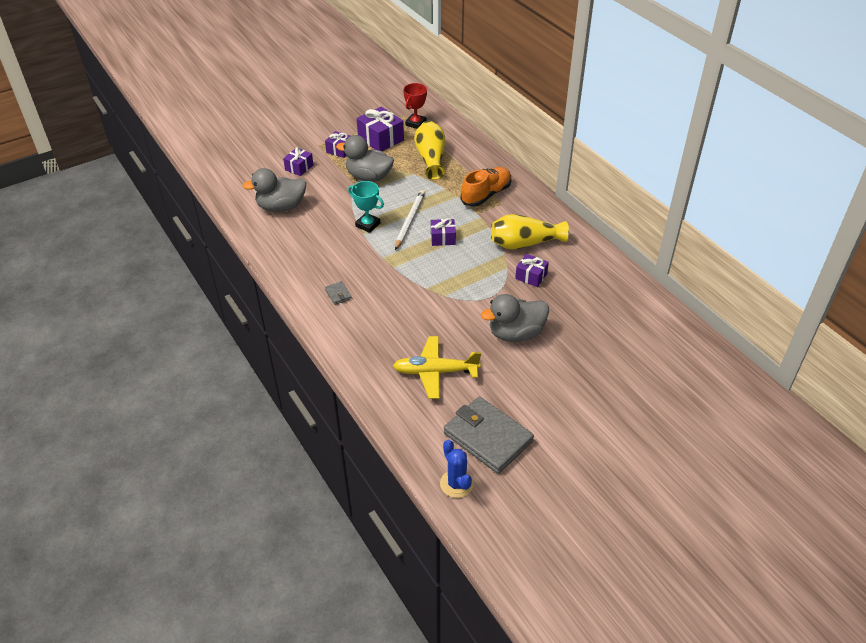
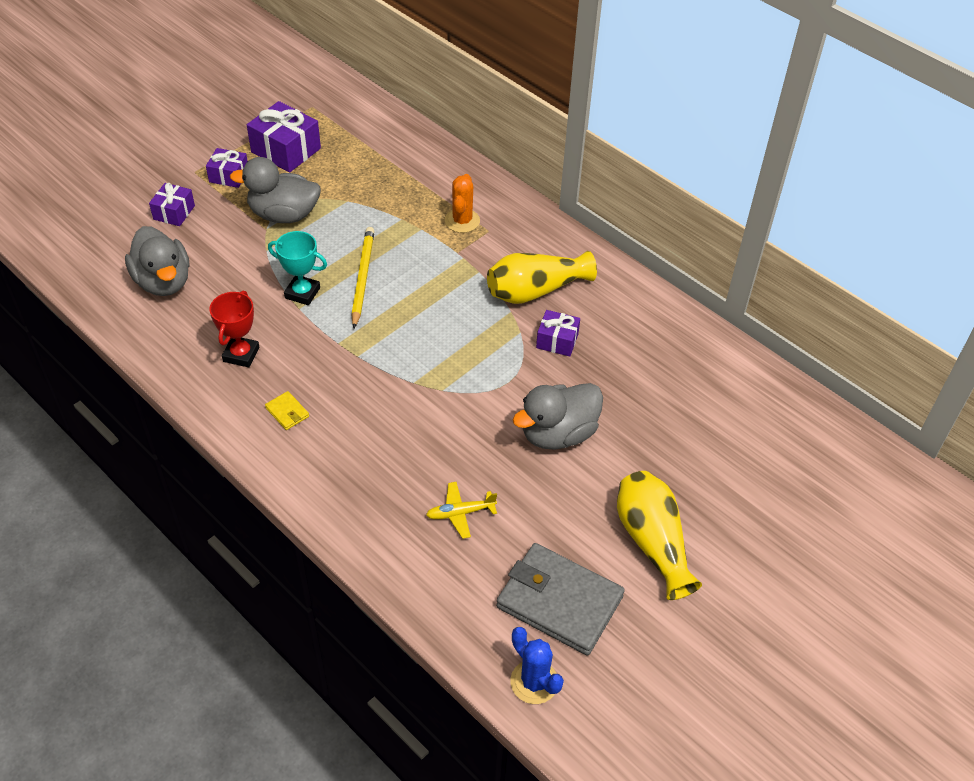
camera: 15 degrees left, 5 degrees up
(281, 207) = (163, 282): grey duck -> grey duck turned 90 degrees counterclockwise
(338, 294) = (287, 412): grey wallet -> yellow wallet
(409, 221) = (362, 278): white pencil -> yellow pencil
(416, 123) = (331, 118): red trophy -> red trophy (241, 354)
(431, 158) = (368, 173): yellow vase -> yellow vase (652, 542)
(435, 372) = (460, 513): yellow plane -> yellow plane, size x0.57
(443, 238) = (417, 299): purple gift -> none
(486, 195) = (462, 221): orange shoe -> orange cactus

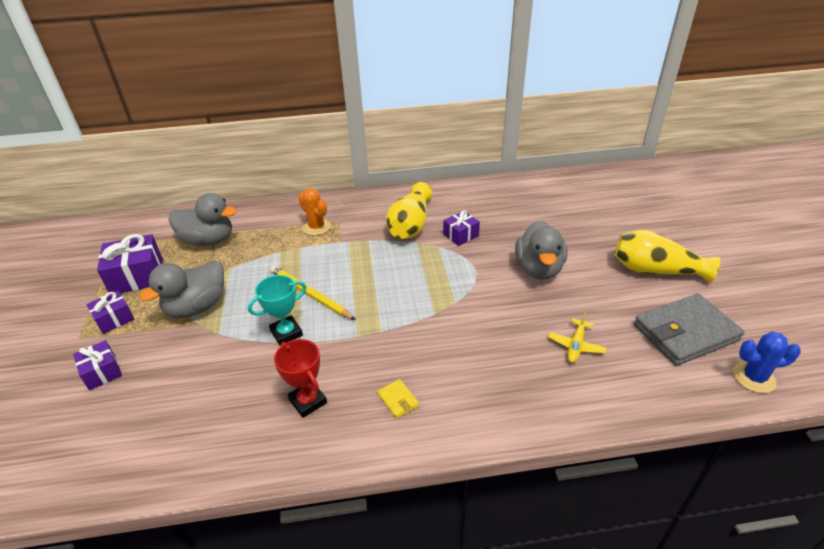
camera: 50 degrees left, 10 degrees down
(163, 282) = (167, 417): grey duck -> grey duck (208, 240)
(287, 412) = (398, 400): yellow wallet -> yellow wallet turned 60 degrees clockwise

